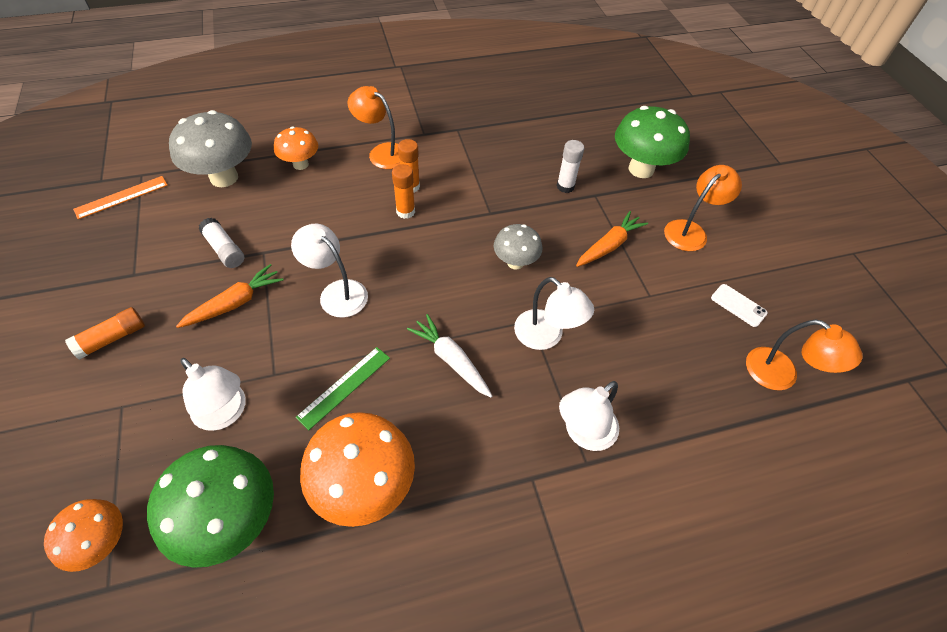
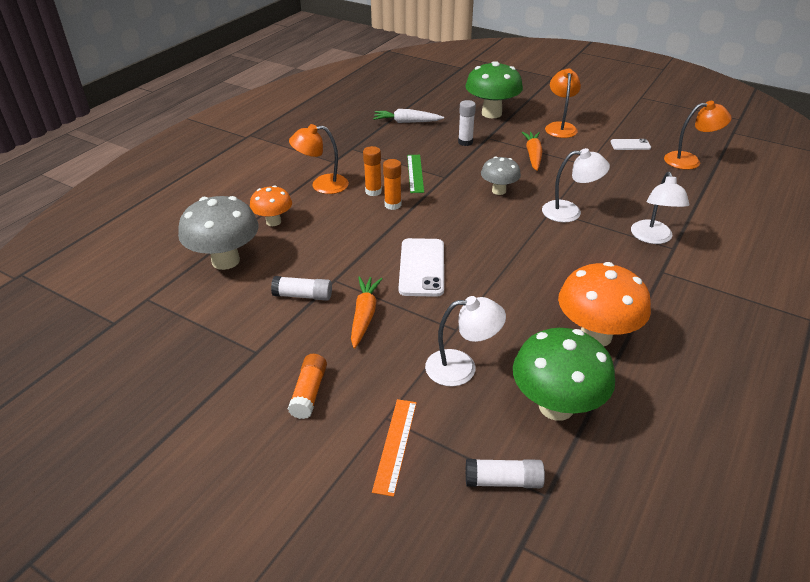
camera: 40 degrees left, 15 degrees down
(103, 542) = (503, 481): orange mushroom -> white glue stick
(121, 197) = (156, 320): orange ruler -> orange ruler (395, 445)
(337, 292) = (422, 267): white lamp -> white phone
(344, 386) = (507, 304): green ruler -> green ruler (415, 173)
(451, 360) = (541, 253): white carrot -> white carrot (406, 122)

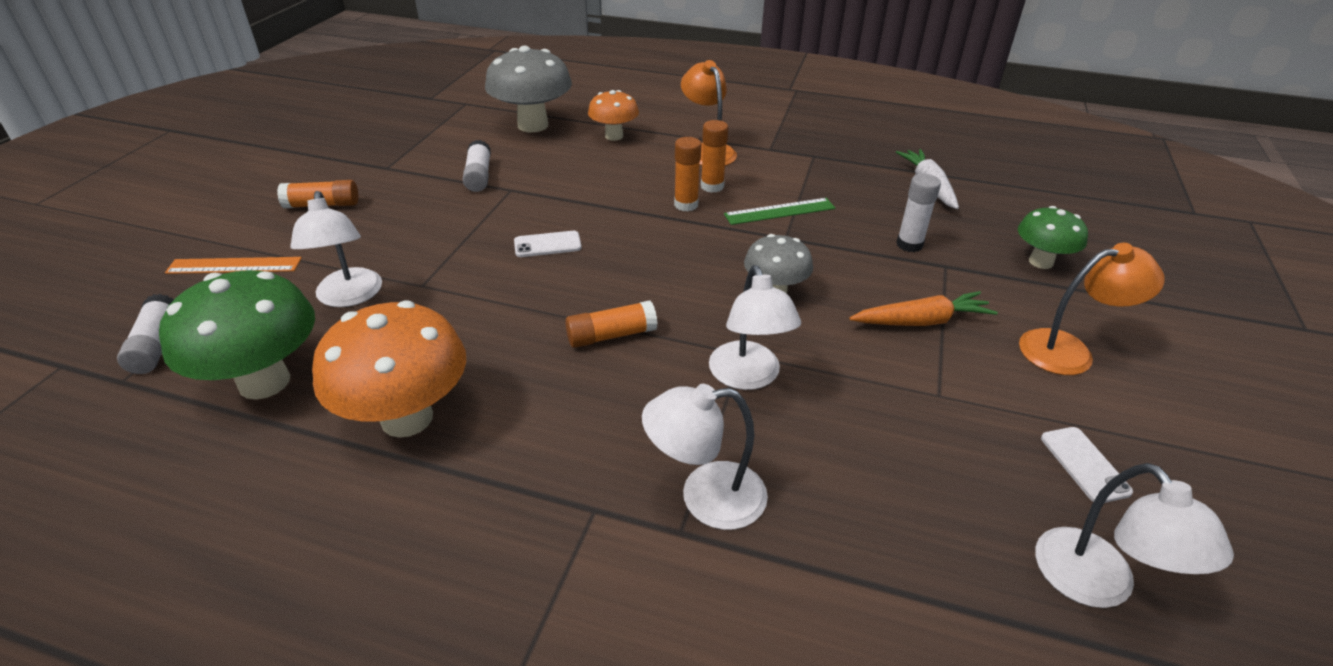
camera: 75 degrees right, 0 degrees up
(364, 315) = (446, 218): orange carrot -> none
(422, 267) = (547, 244): white phone -> white phone, size x0.55
(491, 113) = (1041, 262): green mushroom -> green mushroom, size x0.59
(528, 251) = (611, 335): none -> orange glue stick
(689, 161) = (1097, 585): orange lamp -> white lamp

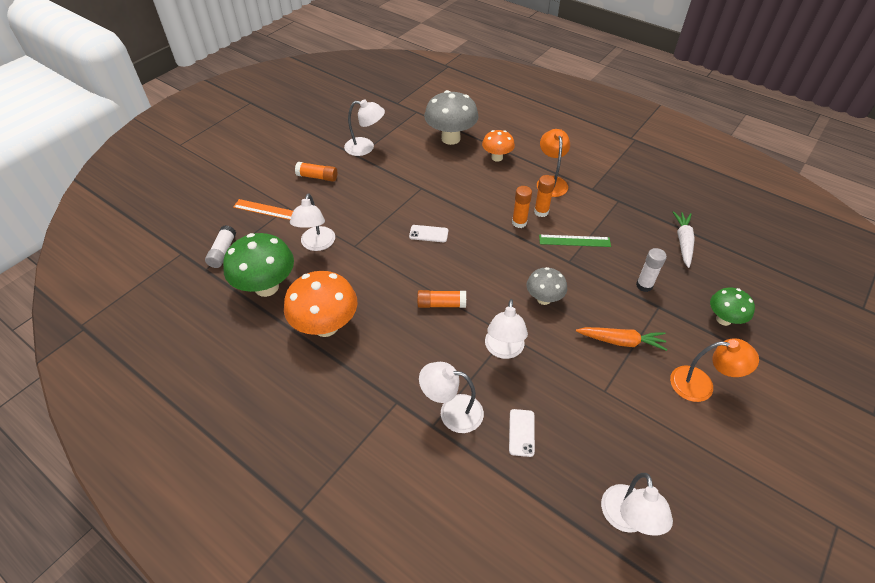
camera: 20 degrees right, 10 degrees up
(397, 156) = (365, 147): none -> white lamp
(479, 176) = (406, 173): white glue stick -> none
(1084, 464) = (663, 456): white phone -> white phone (521, 432)

